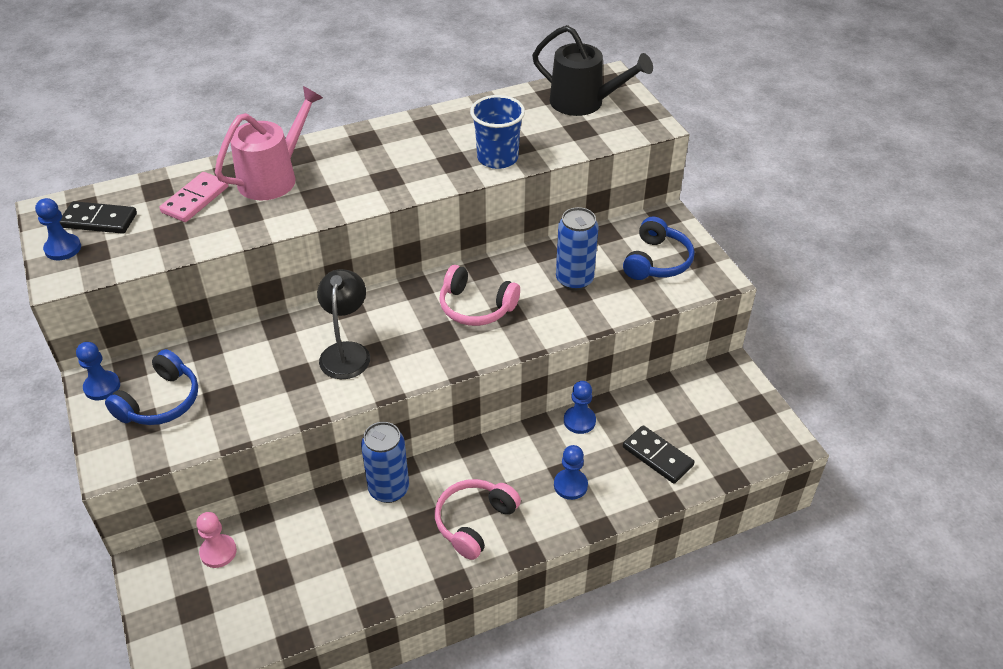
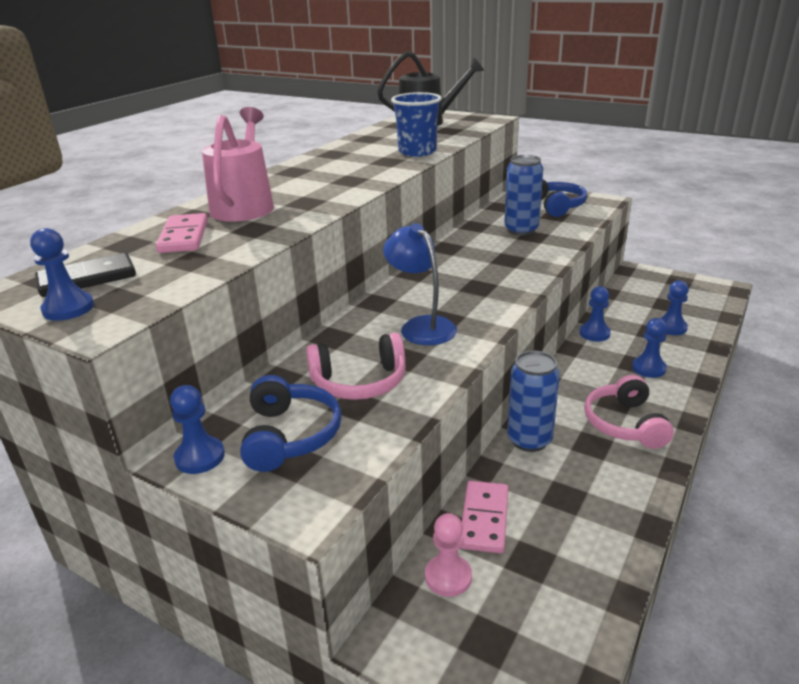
camera: 35 degrees left, 15 degrees down
(284, 529) = (484, 519): none -> pink domino
(346, 352) = (421, 326): black lamp -> blue lamp
(476, 307) = (479, 265): pink headphones -> pink headphones (359, 382)
(657, 456) = (671, 327): black domino -> blue pawn

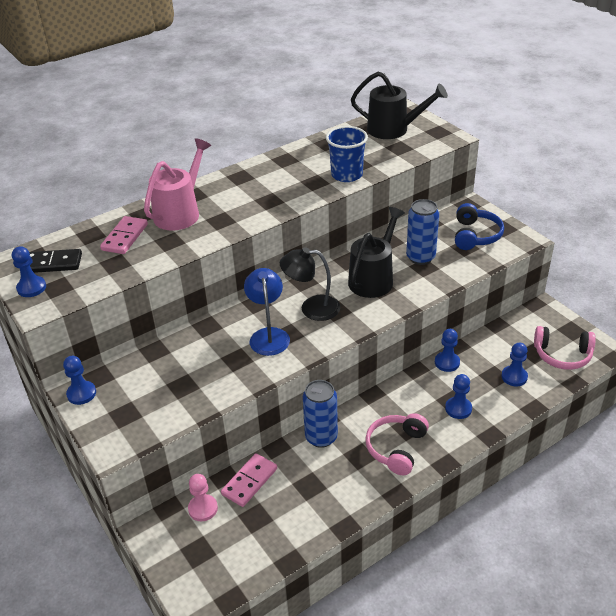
camera: 25 degrees right, 10 degrees up
(290, 435) = (134, 396): blue headphones -> none
(359, 382) = (197, 370): pink headphones -> pink headphones (562, 355)
(448, 291) = (311, 308): none -> black lamp
(491, 254) = (374, 278): none -> black watering can

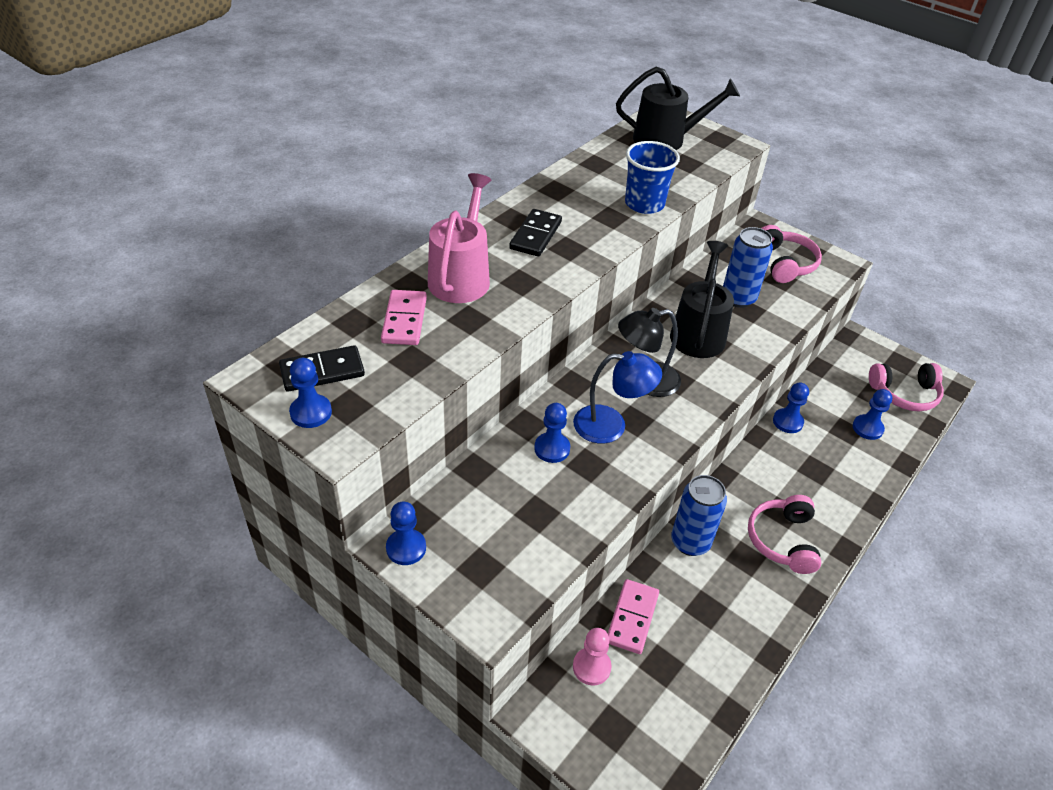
camera: 20 degrees left, 5 degrees up
(250, 190) = (535, 235): none -> black domino
(268, 335) = (611, 425): blue lamp -> blue lamp turned 120 degrees clockwise
(458, 409) = (827, 477): blue pawn -> blue pawn (552, 449)
(475, 235) = (785, 263): blue headphones -> pink headphones

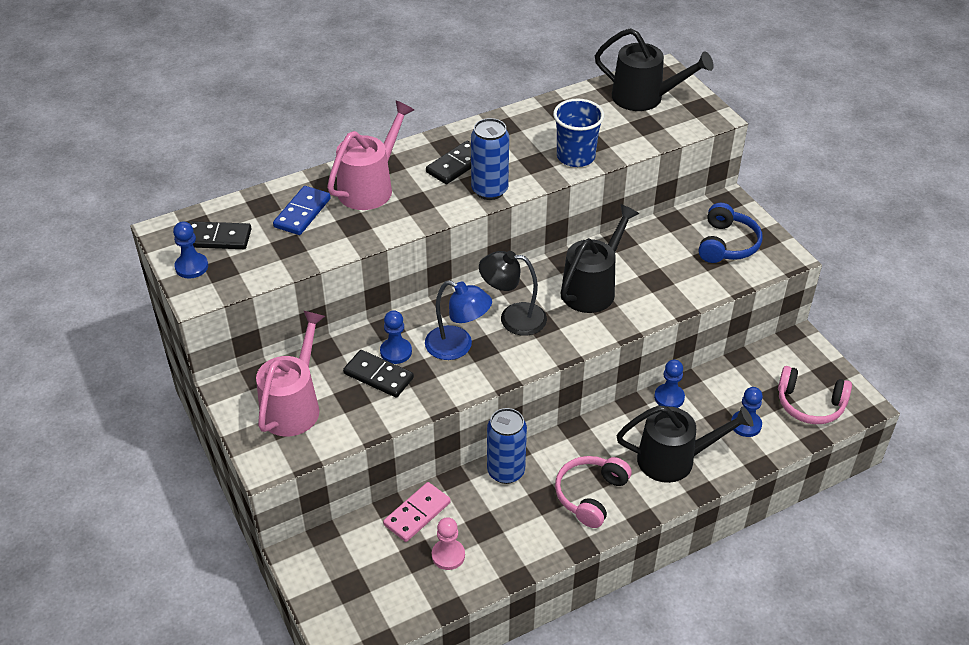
camera: 25 degrees right, 0 degrees up
(404, 320) = (302, 213): pink domino -> blue domino
(406, 548) = (237, 394): blue pawn -> none
(479, 542) = (294, 405): none -> pink watering can
(550, 480) = (378, 376): none -> black domino
(591, 667) = (361, 538): pink pawn -> pink pawn (448, 555)
(738, 298) = (654, 266): blue can -> blue can (489, 190)
(785, 263) = (727, 244): pink headphones -> blue headphones
(831, 480) = (675, 459): none -> black watering can

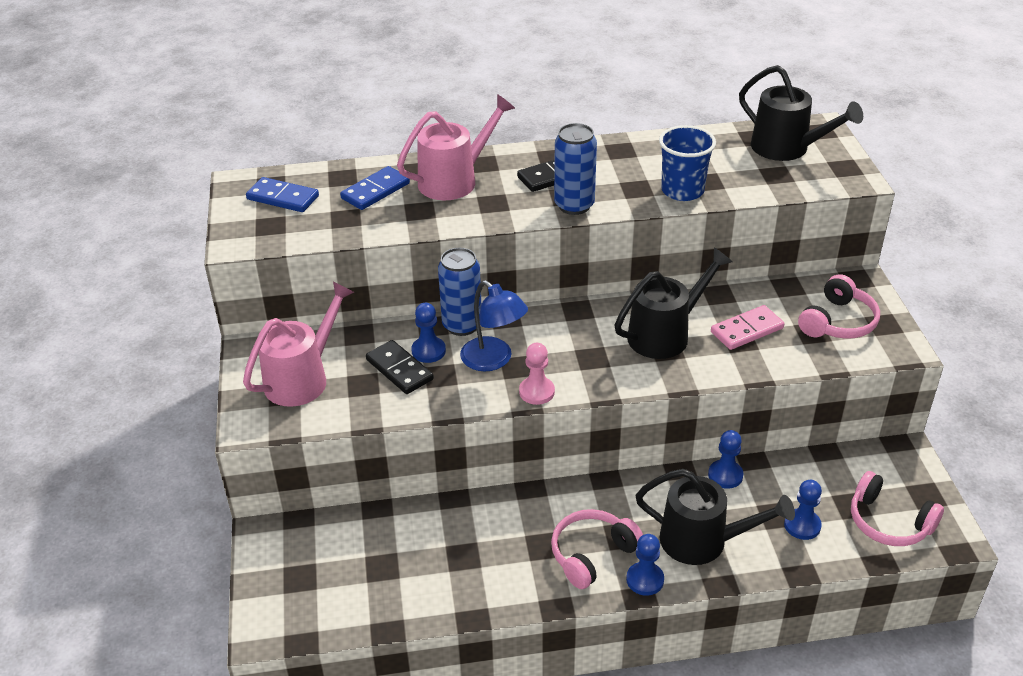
camera: 20 degrees right, 5 degrees down
(191, 267) = (244, 218): blue pawn -> blue pawn (645, 580)
(217, 238) = (282, 198): black domino -> blue domino
(417, 514) = (400, 525): pink domino -> pink domino (747, 330)
(448, 555) = (412, 575): pink pawn -> pink pawn (536, 392)
(506, 471) = (512, 506): blue can -> blue can (462, 325)
(513, 318) = (565, 345): black lamp -> none
(727, 244) = (838, 322): blue headphones -> pink headphones

